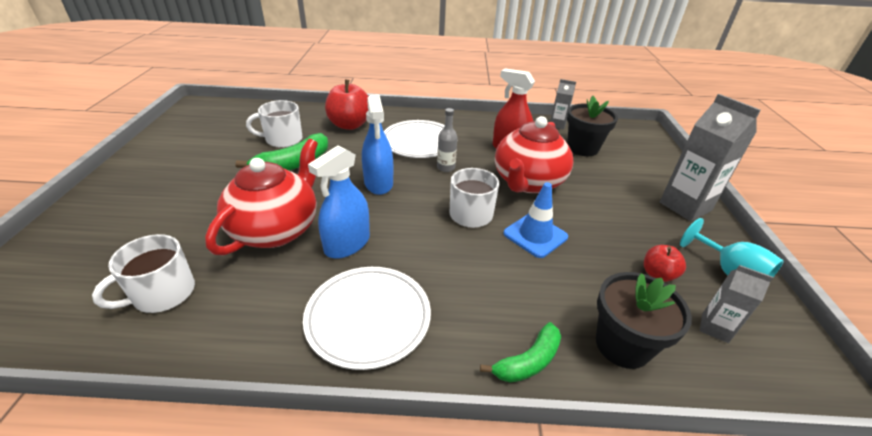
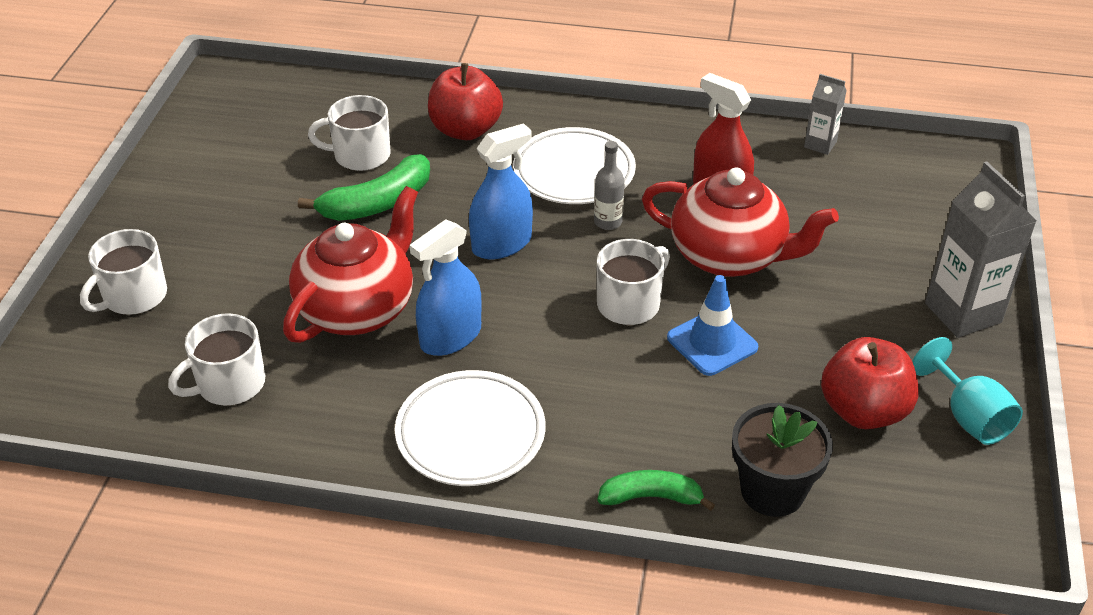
camera: 10 degrees right, 5 degrees up
(98, 231) = (133, 296): none -> white mug
(378, 183) = (501, 244): blue spray bottle -> blue spray bottle turned 120 degrees counterclockwise
(528, 182) = (729, 256): red teapot -> red teapot turned 105 degrees counterclockwise
(528, 361) = (651, 497): green banana -> green banana turned 150 degrees counterclockwise
(582, 148) = (845, 196): black flower pot -> none
(657, 274) = (863, 411): red apple -> red apple, size x1.84
(714, 328) = (902, 483): grey carton -> none

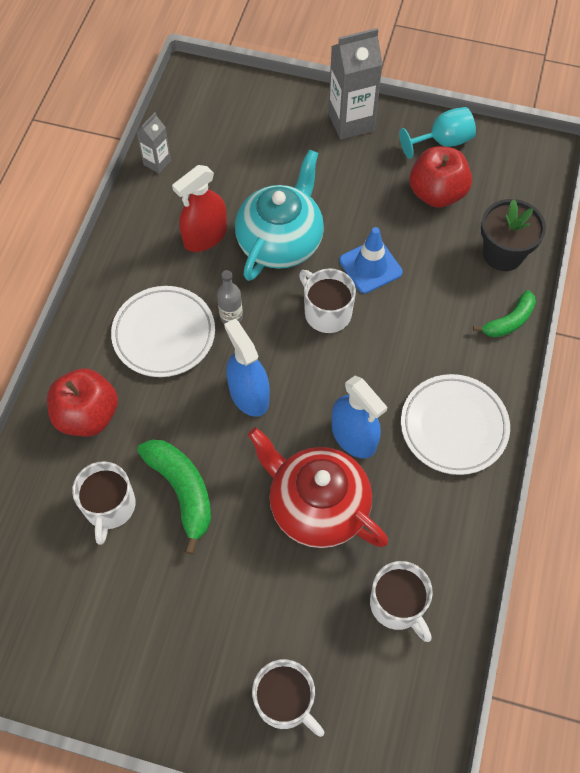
camera: 85 degrees left, 20 degrees up
(651, 497) = (509, 321): green banana -> green banana turned 135 degrees counterclockwise
(729, 256) = (280, 242): red teapot -> turquoise teapot

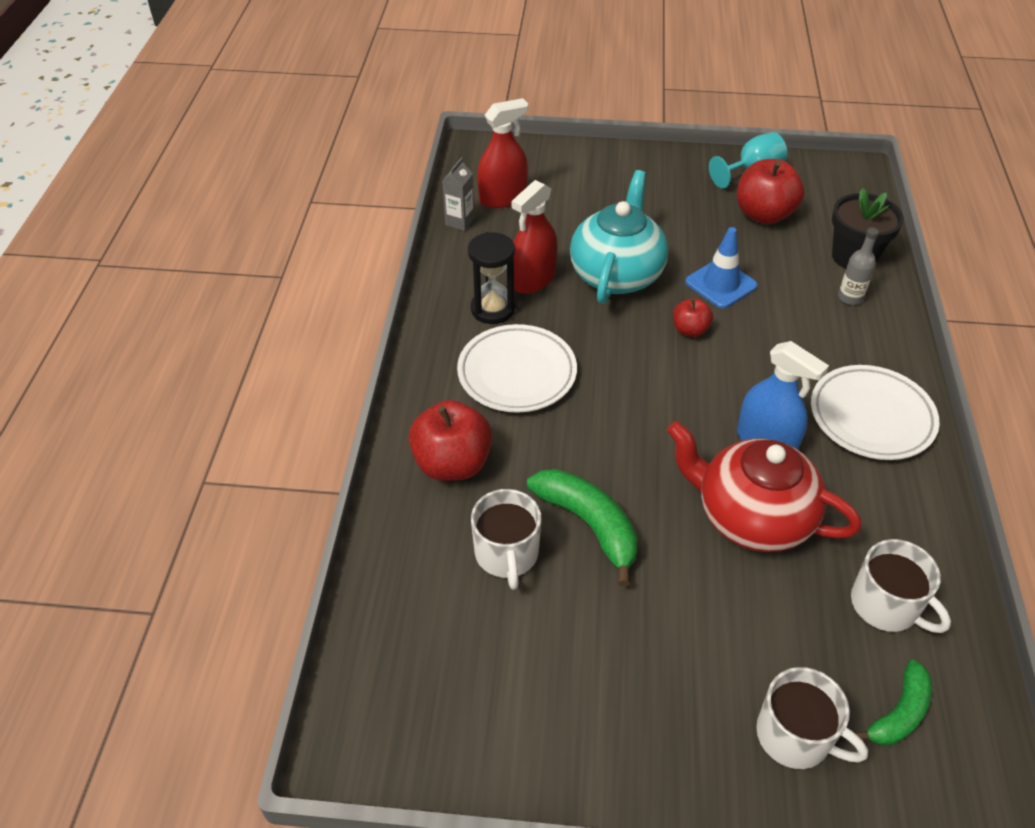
camera: 10 degrees left, 15 degrees down
(161, 264) = (492, 309): none -> black hourglass
(203, 140) = (503, 197): none -> red spray bottle
(231, 316) = (587, 347): grey bottle -> grey bottle (850, 298)
(249, 395) = (633, 418): blue spray bottle -> none
(326, 312) = (690, 330): white mug -> red apple
(351, 122) = (652, 166): grey carton -> none
(509, 321) = (886, 313): green banana -> green banana (899, 713)

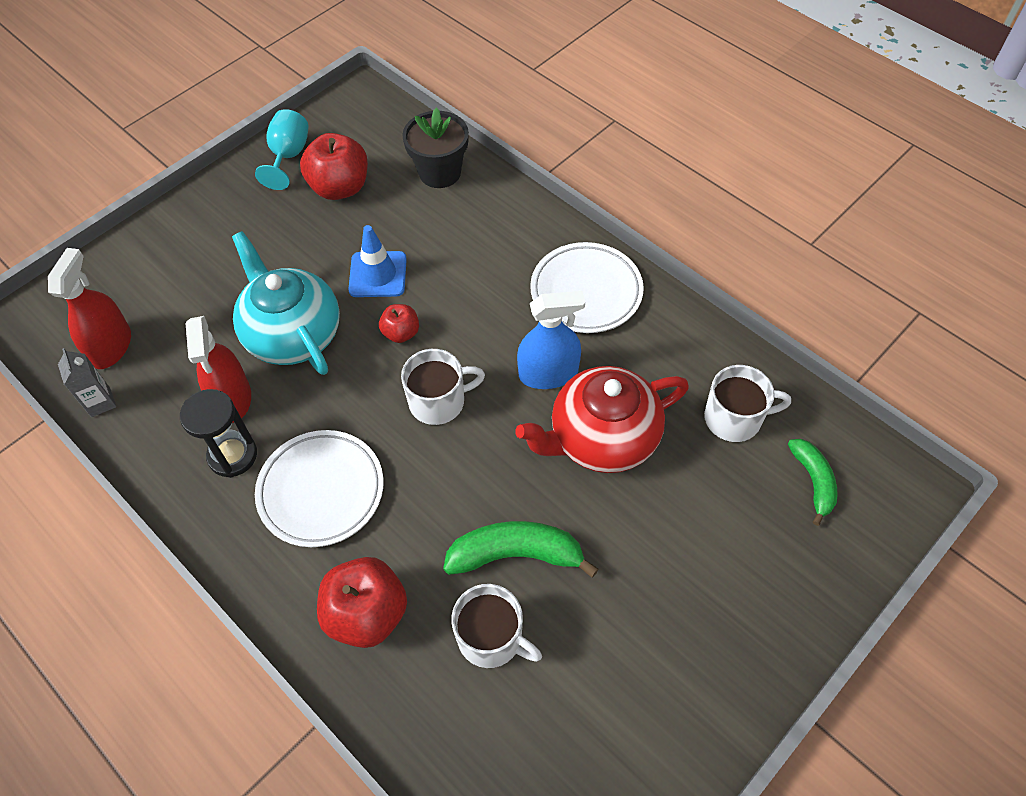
camera: 50 degrees left, 10 degrees up
(795, 736) = (785, 558): white mug -> white mug (439, 401)
(850, 298) = (474, 209): grey bottle -> none

